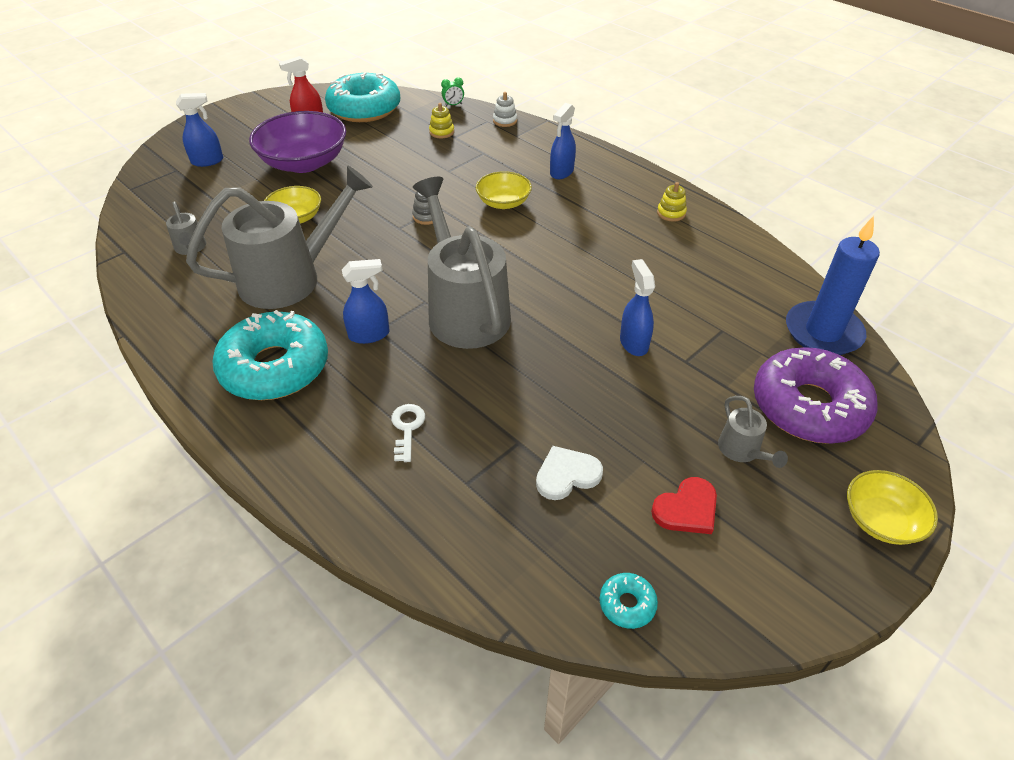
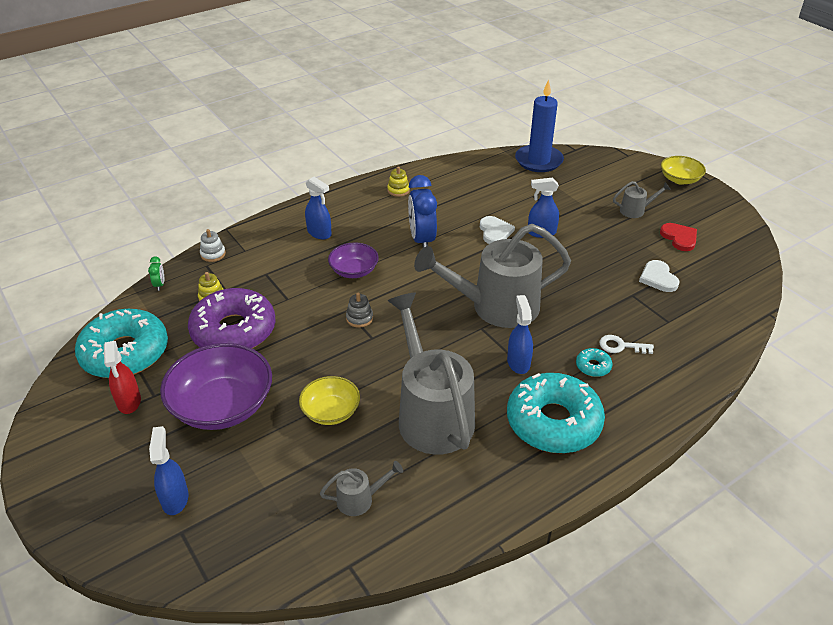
camera: 80 degrees left, 5 degrees down
(503, 202) = (354, 271): yellow bowl -> purple bowl
(576, 242) = (422, 240): none -> blue clock
(617, 299) = (495, 232): none -> white heart
(627, 604) = (745, 270): turquoise donut -> turquoise donut (593, 366)
(808, 406) = (601, 181): purple donut -> purple donut (234, 331)

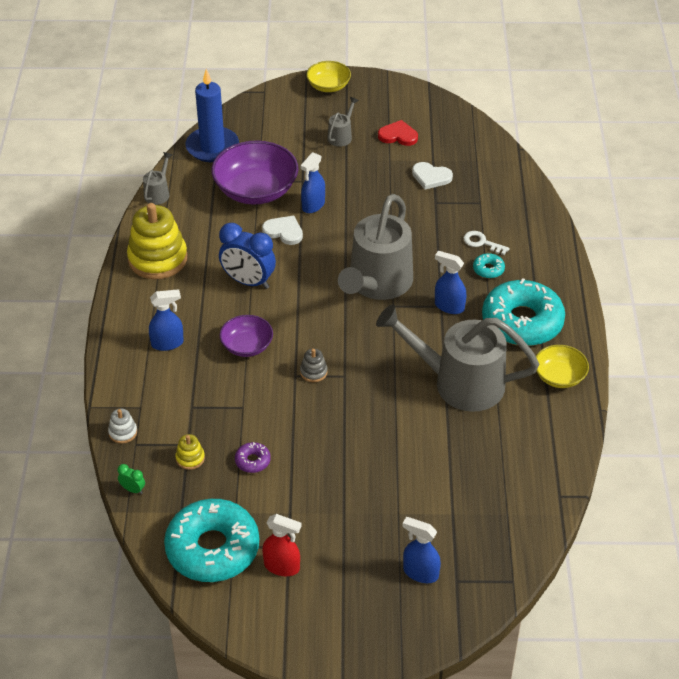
camera: 55 degrees left, 5 degrees up
(222, 406) = (341, 505): purple bowl -> purple bowl (256, 190)
(234, 331) = (252, 461): purple donut -> purple donut, size x0.40
(331, 411) = (406, 440): yellow bowl -> yellow bowl (559, 376)
(360, 499) = (507, 463): grey watering can -> grey watering can (158, 193)
(398, 190) = (157, 259): yellow stacking toy -> yellow stacking toy, size x2.32
(621, 346) = (482, 242): white key -> white key turned 75 degrees clockwise

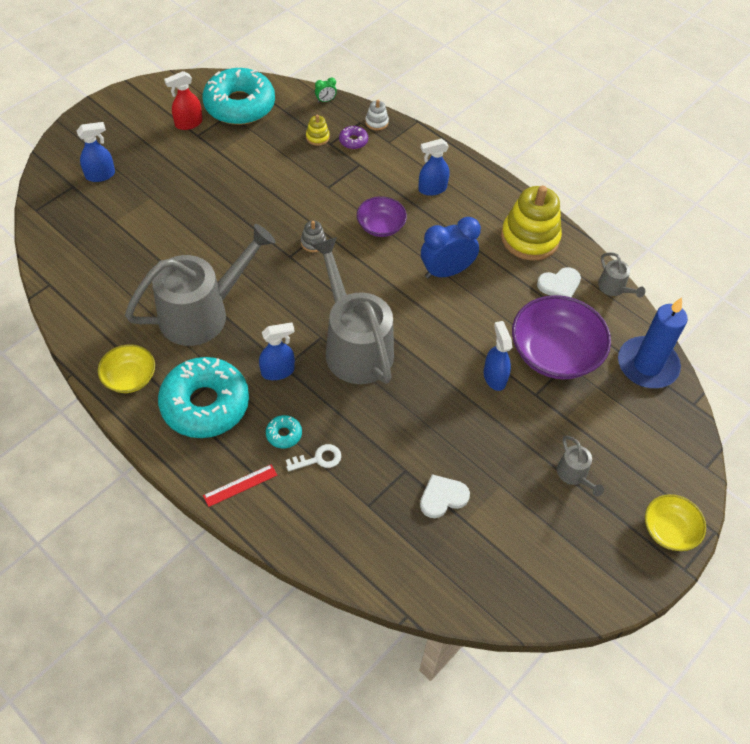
camera: 130 degrees right, 10 degrees up
(167, 343) = (432, 189): blue spray bottle -> blue spray bottle turned 45 degrees clockwise
(252, 461) = (278, 162): purple donut -> purple donut (353, 141)
(284, 231) = (481, 333): white heart -> white heart (559, 285)
(398, 135) = (530, 523): red heart -> none
(547, 263) = (240, 485): none -> red ruler

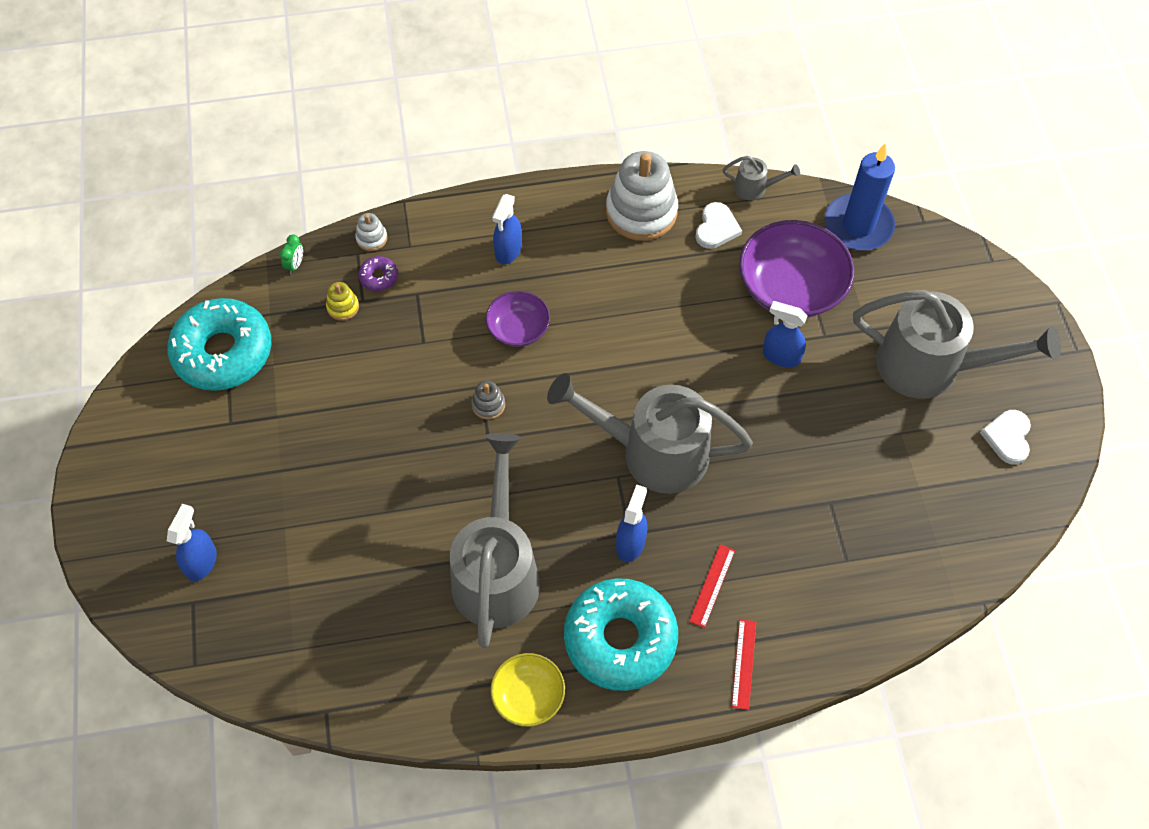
camera: 50 degrees left, 5 degrees up
(188, 123) = (203, 421): red spray bottle -> none
(284, 434) = (712, 585): turquoise donut -> red ruler
(318, 459) = (763, 571): white key -> none
(442, 497) = (881, 490): white heart -> white heart (1008, 437)
(446, 271) = (624, 310): blue clock -> none
(529, 238) = (641, 212): yellow stacking toy -> white stacking toy
(574, 475) = (931, 366): grey watering can -> grey watering can, size x2.37
(669, 530) = (1033, 334): yellow bowl -> none

